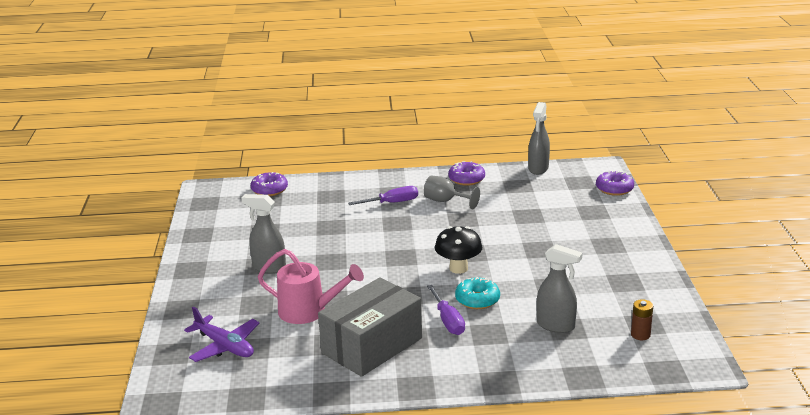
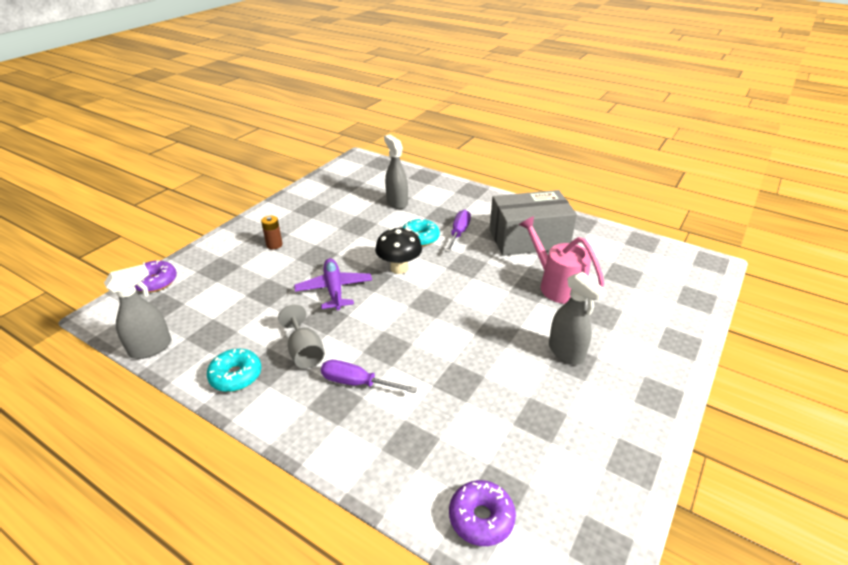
camera: 145 degrees left, 10 degrees up
(225, 346) = (646, 285): purple plane -> purple plane (334, 289)
(466, 179) = (236, 376): purple donut -> turquoise donut
(640, 335) = (360, 180): brown battery -> brown battery (274, 245)

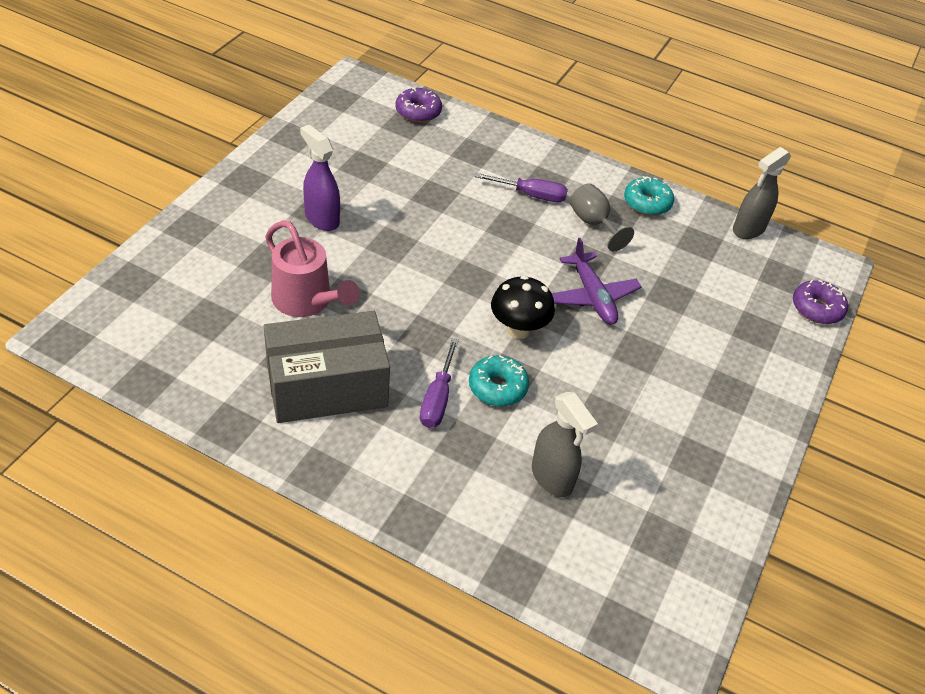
camera: 170 degrees right, 10 degrees up
(274, 245) = (709, 372): brown battery -> none
(566, 352) = (321, 219): grey spray bottle -> purple spray bottle

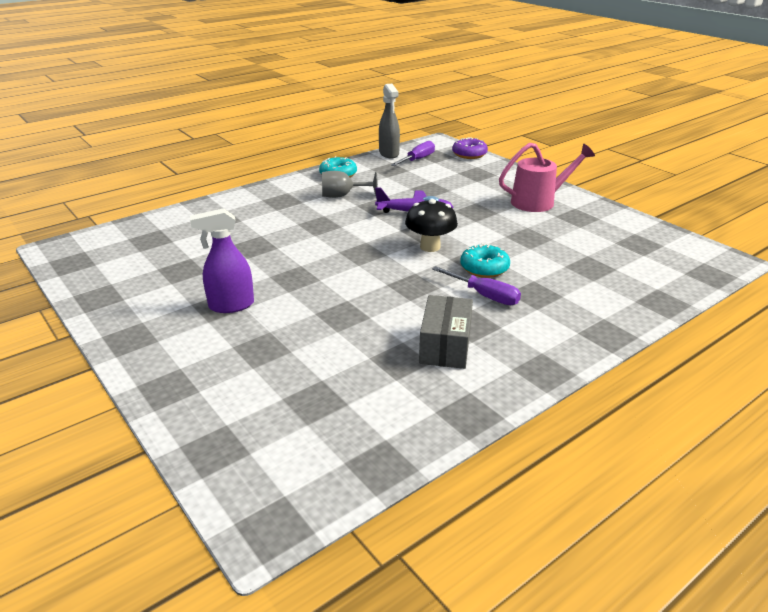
camera: 60 degrees left, 15 degrees down
(307, 302) = (334, 335): pink watering can -> pink watering can (539, 201)
(327, 386) = (445, 346): grey box -> grey box, size x0.63
(418, 112) = (142, 230): purple donut -> none
(532, 195) = (292, 209): purple screwdriver -> purple screwdriver (417, 159)
(552, 478) = (579, 268): grey spray bottle -> none

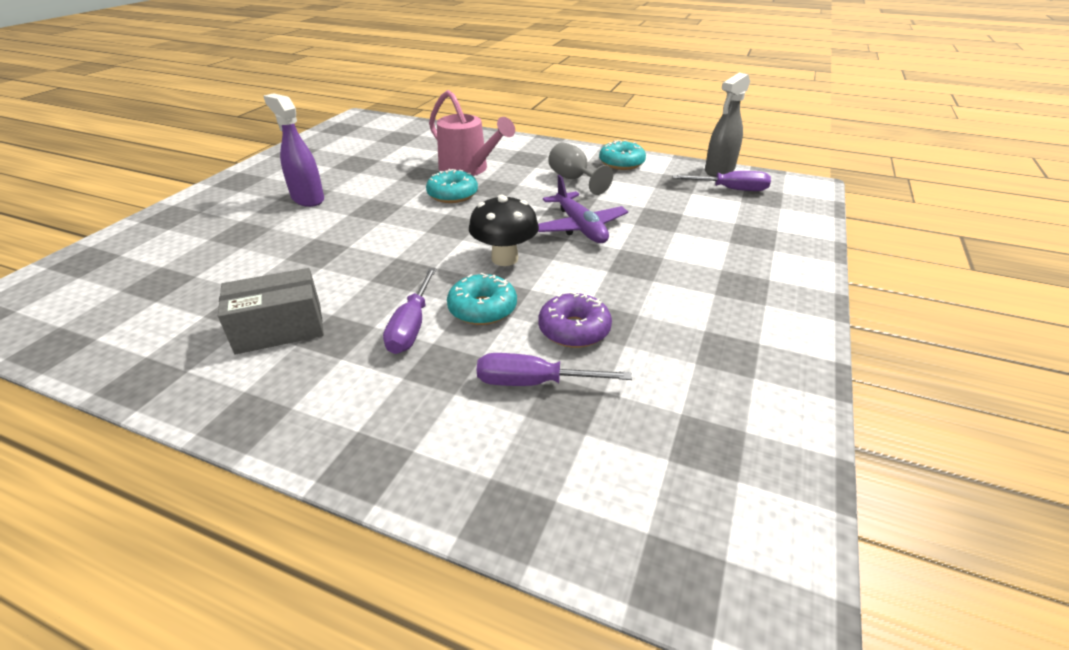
camera: 60 degrees right, 5 degrees up
(309, 242) = (452, 195): none -> turquoise donut
(469, 154) = (806, 215): purple donut -> purple donut (574, 330)
(539, 201) = (734, 304): pink watering can -> pink watering can (469, 169)
(568, 271) = (532, 382): none -> purple screwdriver

